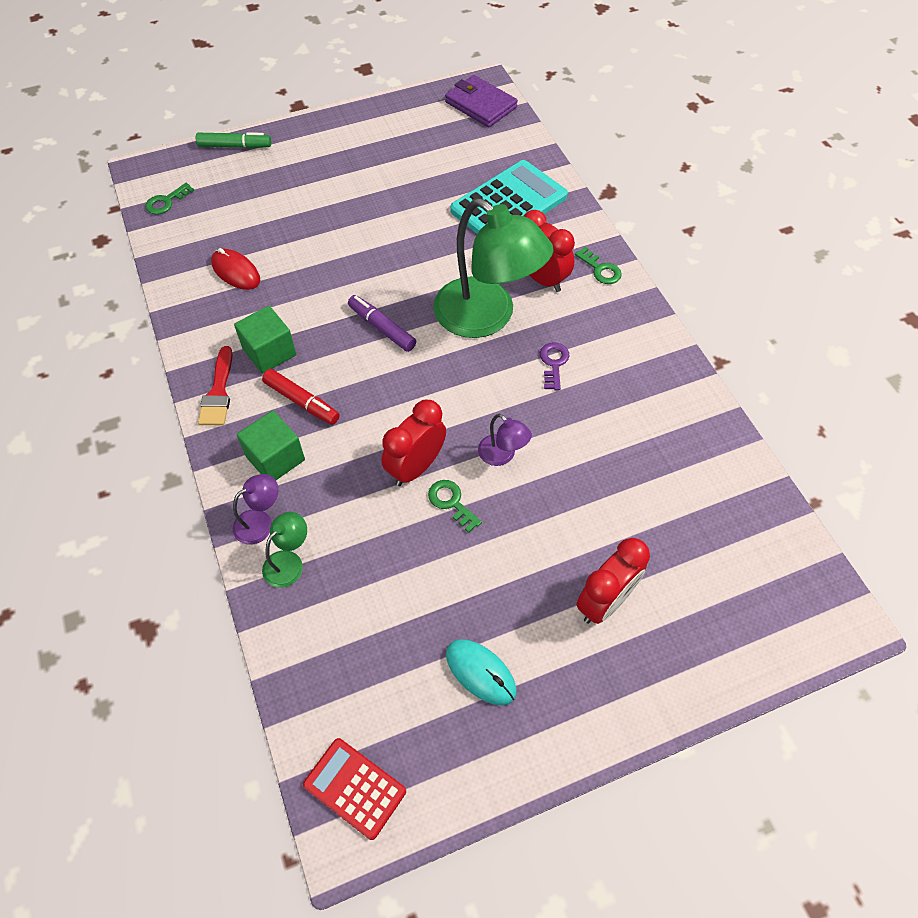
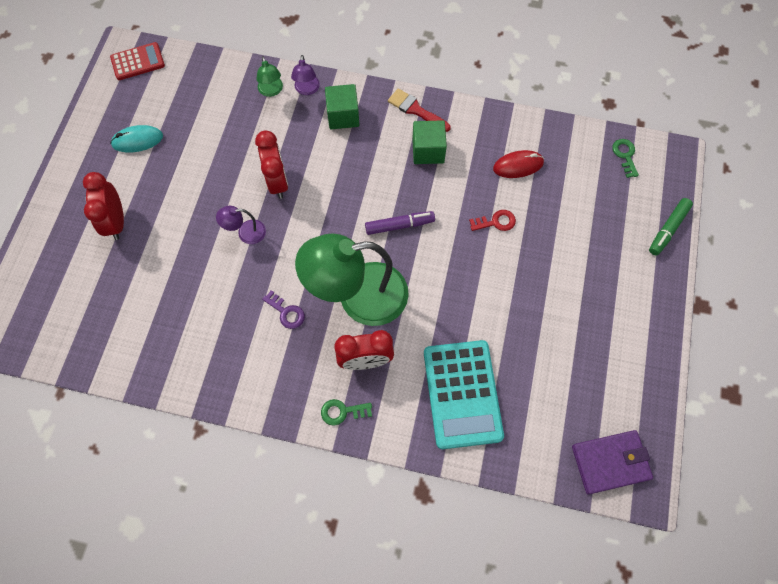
camera: 125 degrees right, 10 degrees up
(302, 402) = (374, 149): red marker -> none
(318, 258) = (496, 222): none -> red key
(451, 502) = (239, 186): green key -> none

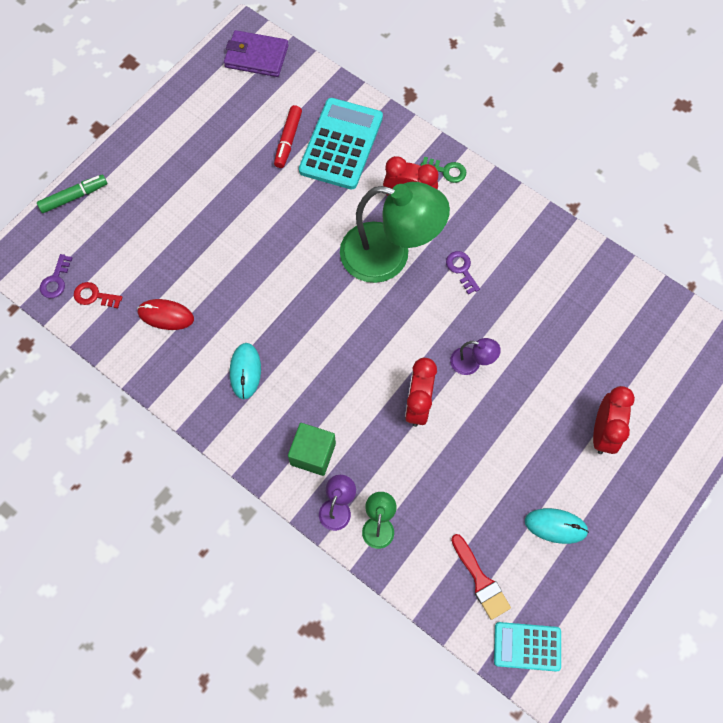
camera: 155 degrees left, 0 degrees up
(138, 62) = (527, 646): red calculator -> turquoise calculator
(399, 225) = (317, 305): purple marker -> none
(416, 110) = (230, 425): red brush -> red brush (481, 580)
(428, 151) = (245, 371): green cube -> turquoise mouse
(496, 222) = (224, 270): red key -> red key (94, 296)
(516, 374) = (288, 140): none -> red marker
(625, 155) = (56, 280): green key -> purple key

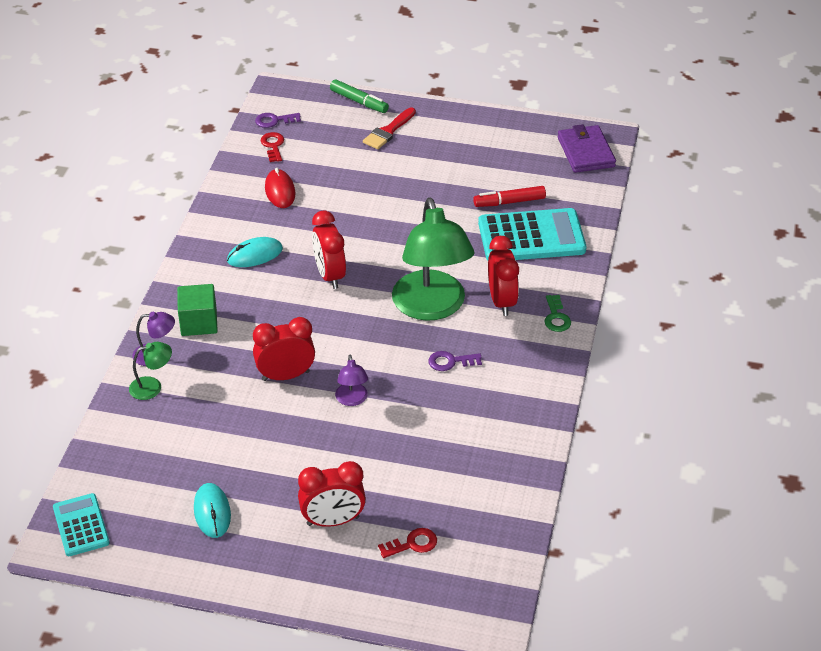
camera: 65 degrees right, 25 degrees down
(307, 319) = (330, 275): none -> red clock
(461, 269) = (450, 362): purple key -> purple key turned 135 degrees counterclockwise
(481, 580) = (131, 473): red brush -> red brush (388, 131)
(650, 382) = (412, 544): none -> red key

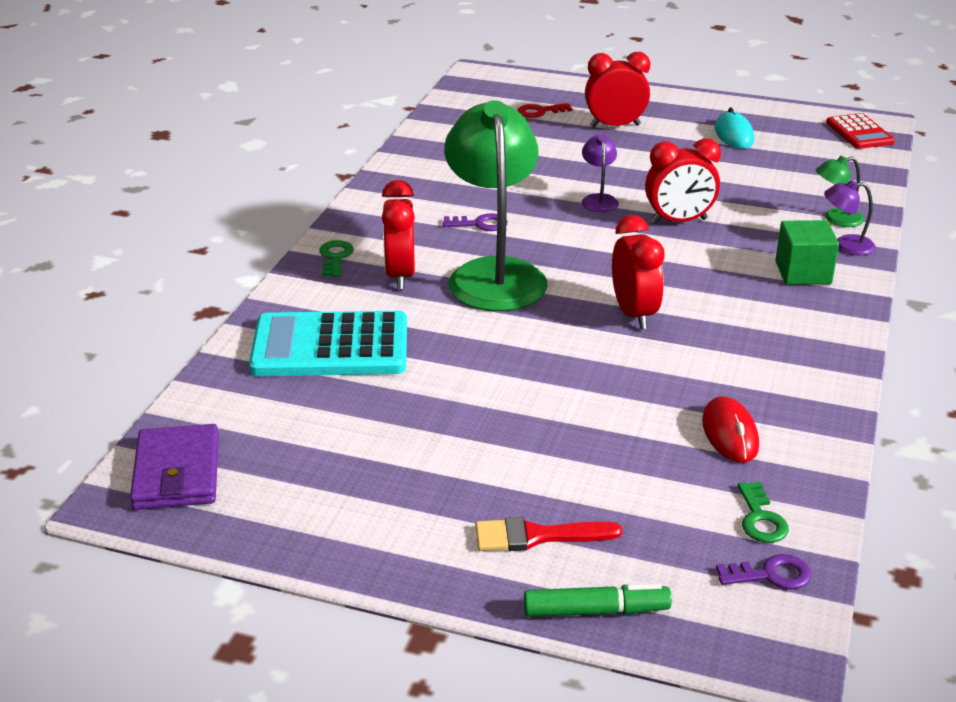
camera: 175 degrees left, 10 degrees down
(81, 525) = (859, 132): turquoise calculator -> red calculator
(255, 255) = (748, 344): turquoise mouse -> none
(273, 146) = (760, 519): red key -> green key
(359, 102) = (596, 611): green marker -> green marker turned 135 degrees clockwise
(388, 131) = (537, 536): red brush -> red brush turned 135 degrees counterclockwise
(509, 202) = (346, 396): red marker -> none

